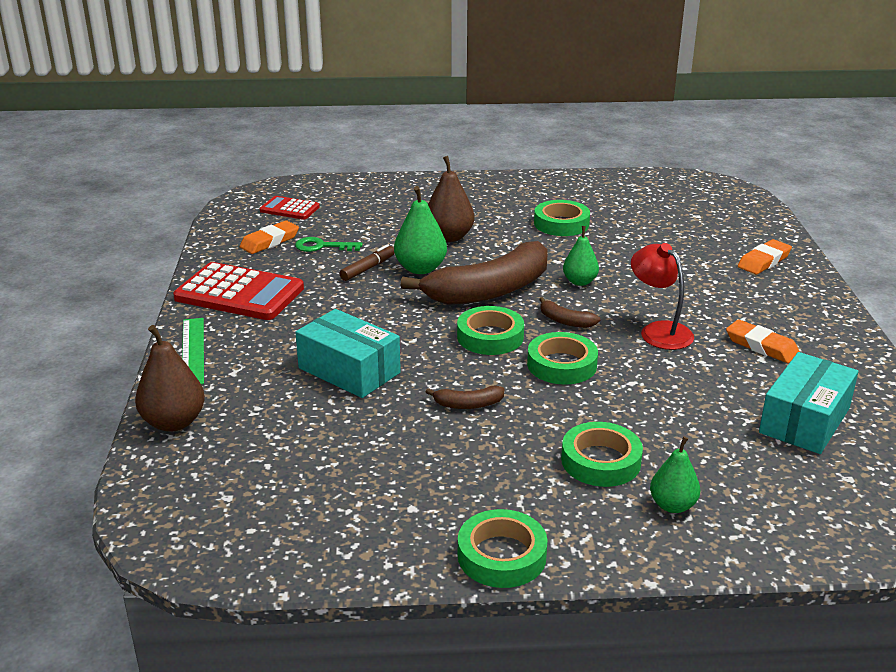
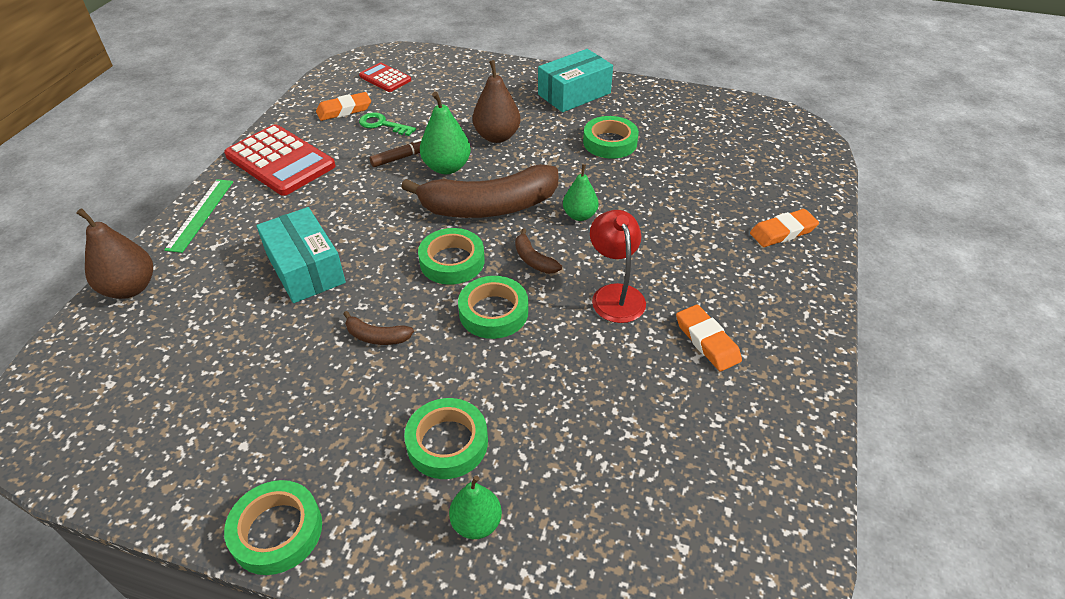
camera: 20 degrees right, 15 degrees up
(804, 420) = (687, 453): turquoise box -> turquoise box (574, 94)

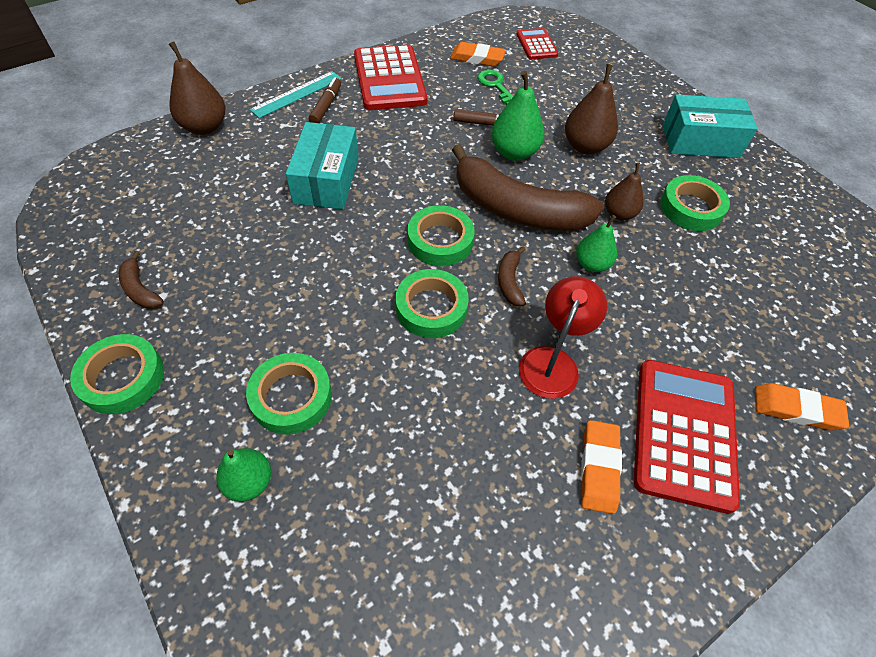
camera: 35 degrees right, 10 degrees up
(200, 214) = (297, 94): green ruler -> turquoise ruler
(241, 210) = (326, 106): none -> brown marker
(376, 337) = (324, 270): brown banana -> brown banana (140, 289)
(566, 171) = (619, 214): none -> brown pear
(735, 286) = (684, 433): none -> red calculator

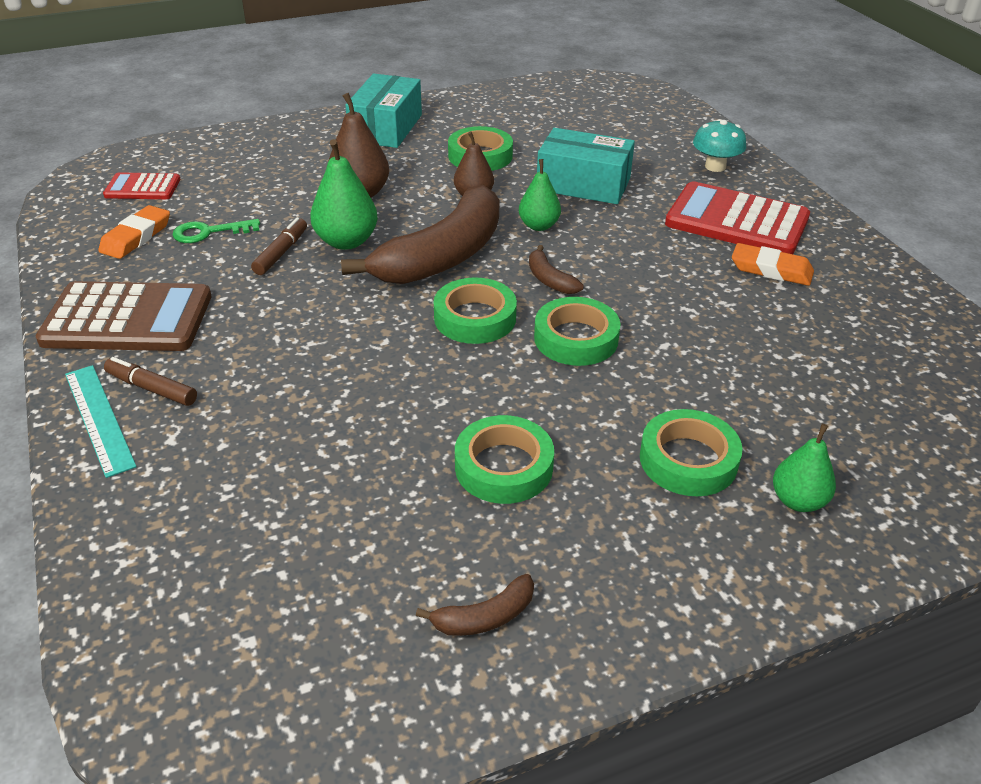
camera: 75 degrees left, 15 degrees down
(122, 378) = (648, 630): green tape -> green tape (504, 467)
(204, 127) = (118, 538): brown pear -> none
(326, 180) = (325, 402): turquoise box -> turquoise box (583, 184)
(389, 79) = (127, 319): red calculator -> brown calculator
(510, 281) = (549, 279): brown banana -> brown banana turned 45 degrees clockwise
(552, 361) = (657, 272): red lamp -> none
(796, 409) = (715, 166): orange eraser -> turquoise mushroom

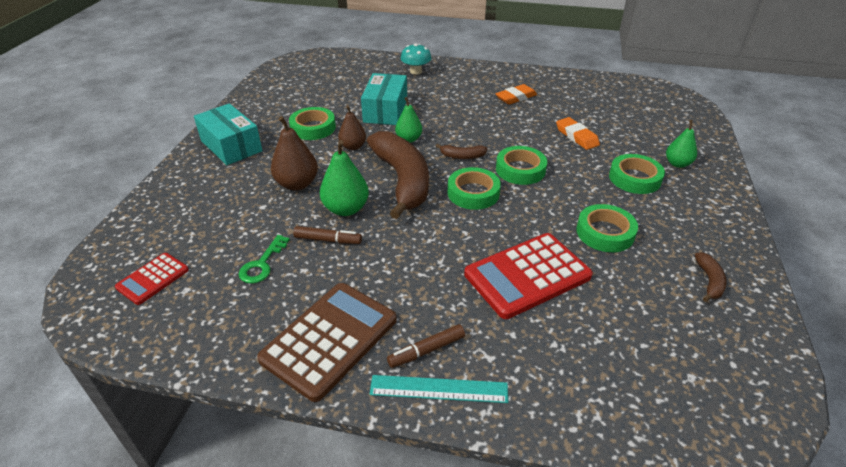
camera: 55 degrees left, 0 degrees up
(136, 237) = (222, 303): orange eraser -> orange eraser (576, 136)
(281, 253) = (327, 240): brown marker -> brown marker turned 135 degrees clockwise
(583, 184) = (385, 110): turquoise box -> turquoise box turned 45 degrees counterclockwise
(736, 221) = (468, 87): red calculator -> red calculator (527, 275)

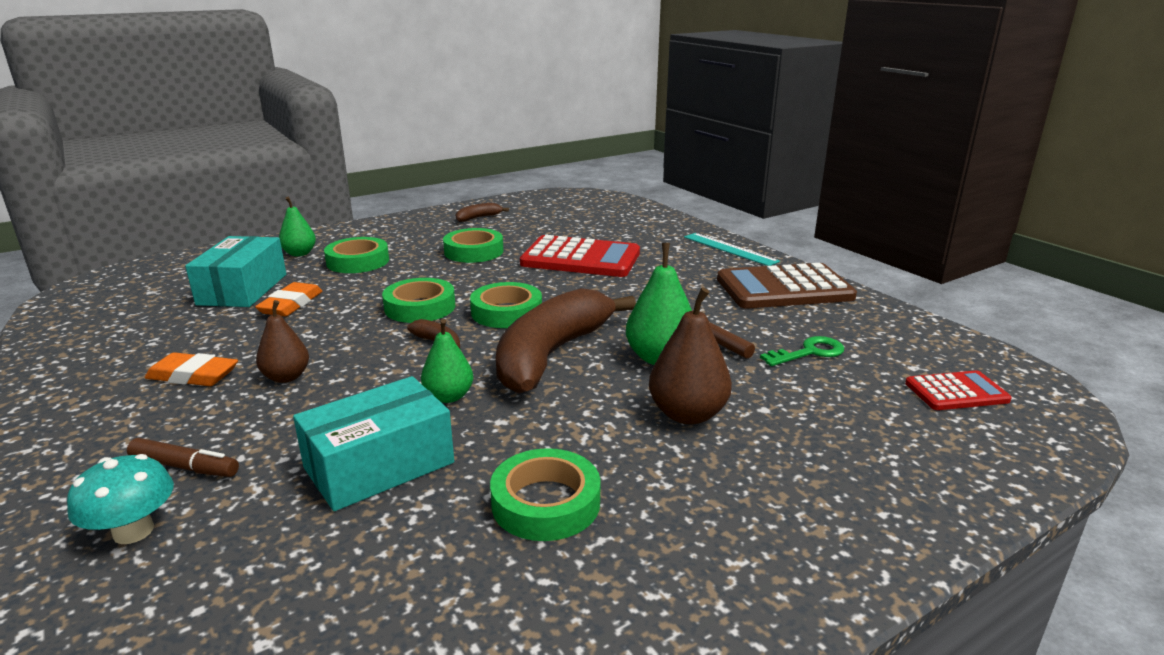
camera: 135 degrees left, 15 degrees down
(231, 146) = (741, 552): turquoise box -> turquoise box (242, 289)
(353, 146) = (537, 428): brown pear -> brown pear (286, 377)
(427, 350) = (715, 261): brown marker -> brown marker (184, 467)

